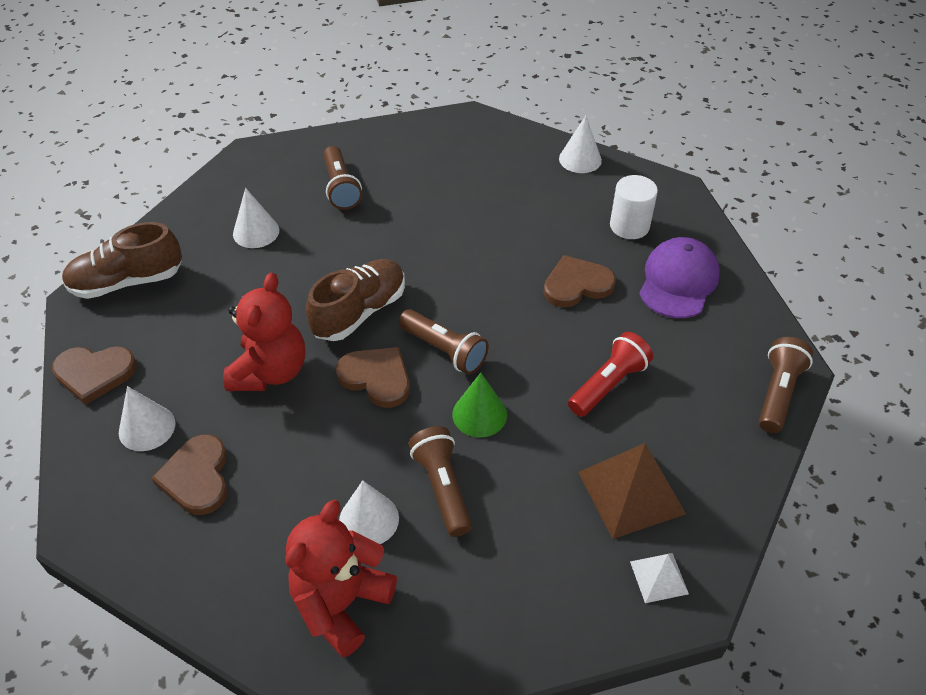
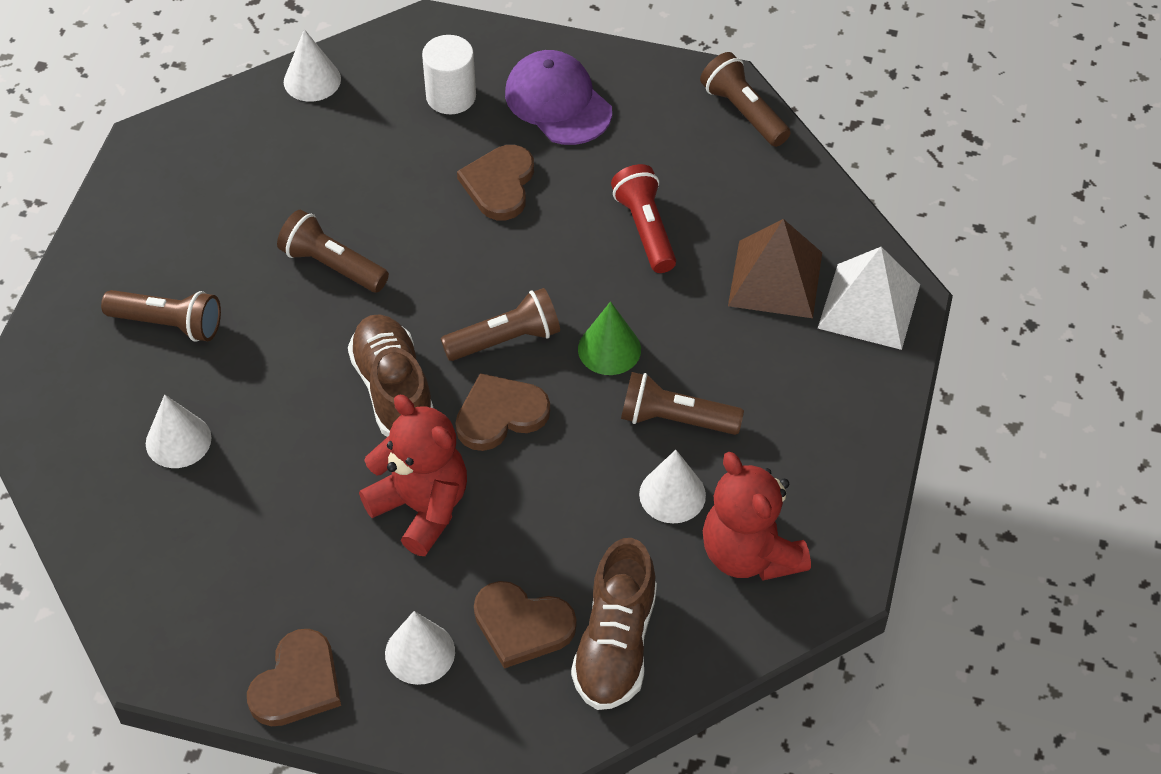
camera: 60 degrees left, 5 degrees up
(127, 282) = (161, 605): brown shoe -> brown shoe (615, 644)
(440, 236) = (332, 265): none -> brown flashlight
(659, 577) = (869, 306): white pyramid -> white pyramid, size x1.88

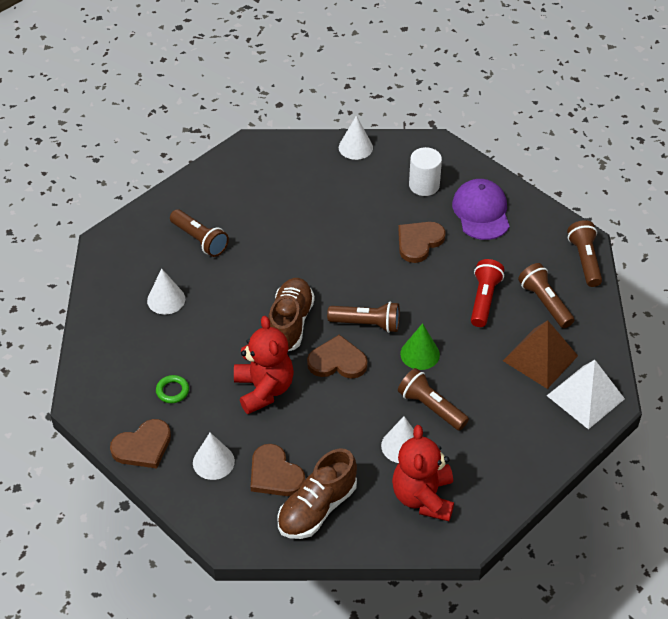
camera: 30 degrees right, 5 degrees down
(285, 576) = (172, 391): none -> green ring
(332, 265) = (301, 246): brown flashlight -> brown flashlight (544, 303)

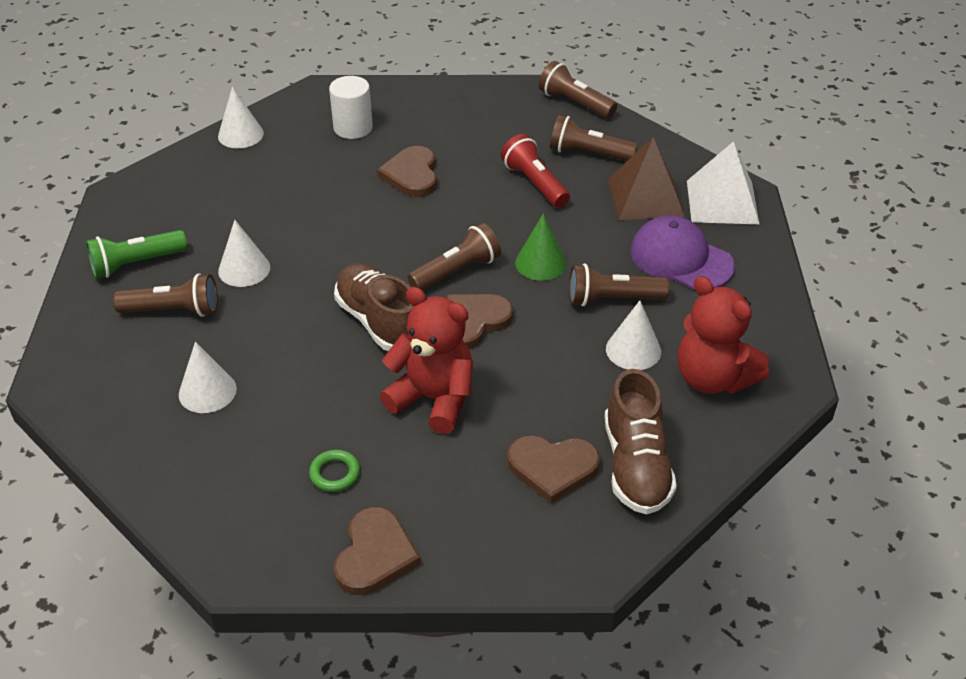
camera: 45 degrees left, 5 degrees down
(212, 197) = (136, 264): none -> green flashlight
(213, 462) = (474, 507): white cone -> white cone (244, 269)
(481, 212) = (436, 119): purple cap -> purple cap (681, 258)

